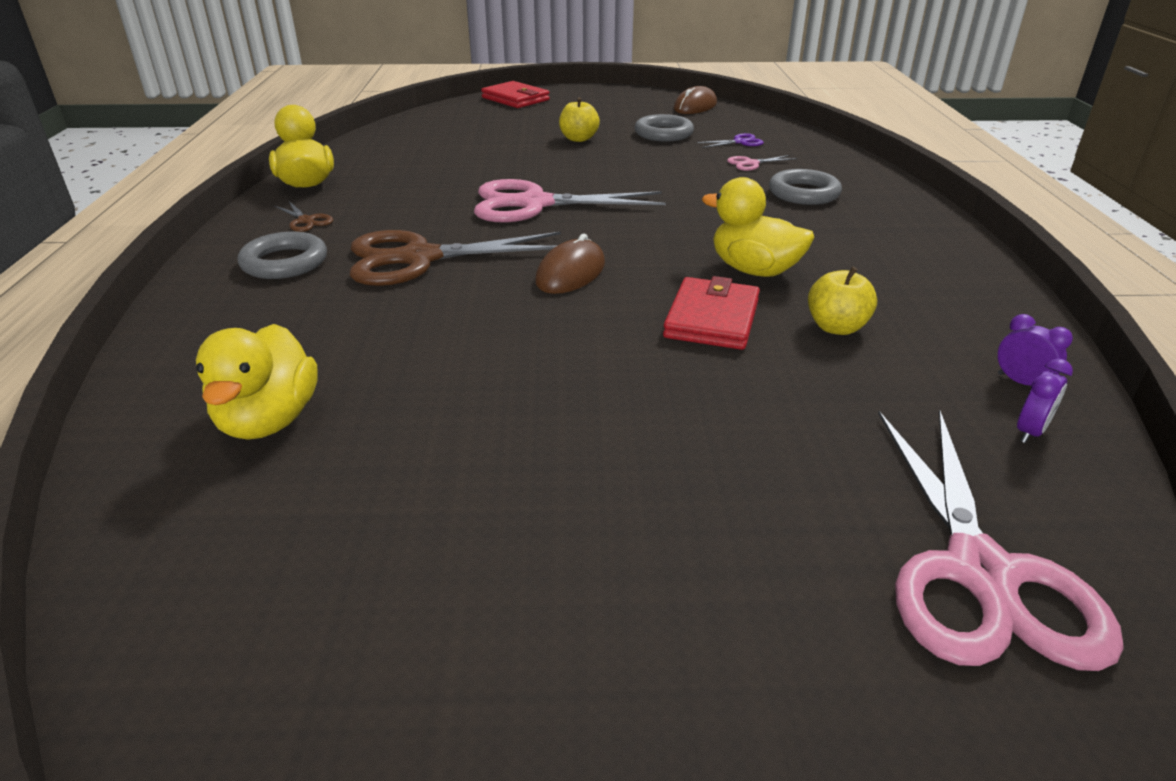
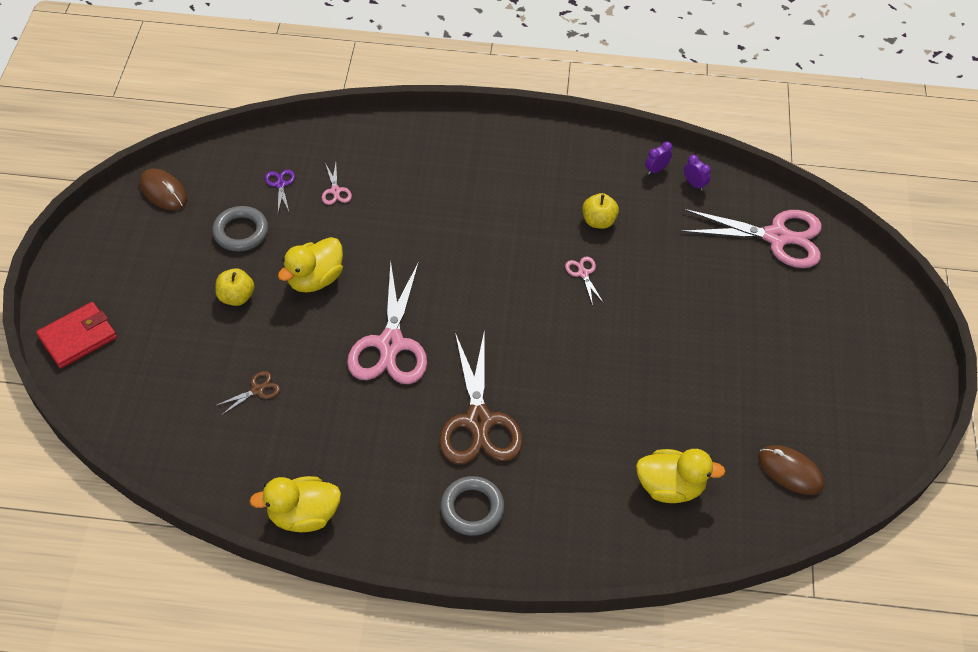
camera: 85 degrees left, 20 degrees up
(306, 221) = (393, 504): brown scissors -> brown scissors (257, 390)
(570, 273) = (514, 334): brown mouse -> brown mouse (790, 471)
(712, 319) = (583, 273): red wallet -> pink scissors
(754, 270) = (525, 238): yellow duck -> yellow duck (315, 279)
(803, 193) = (405, 177): grey ring -> none

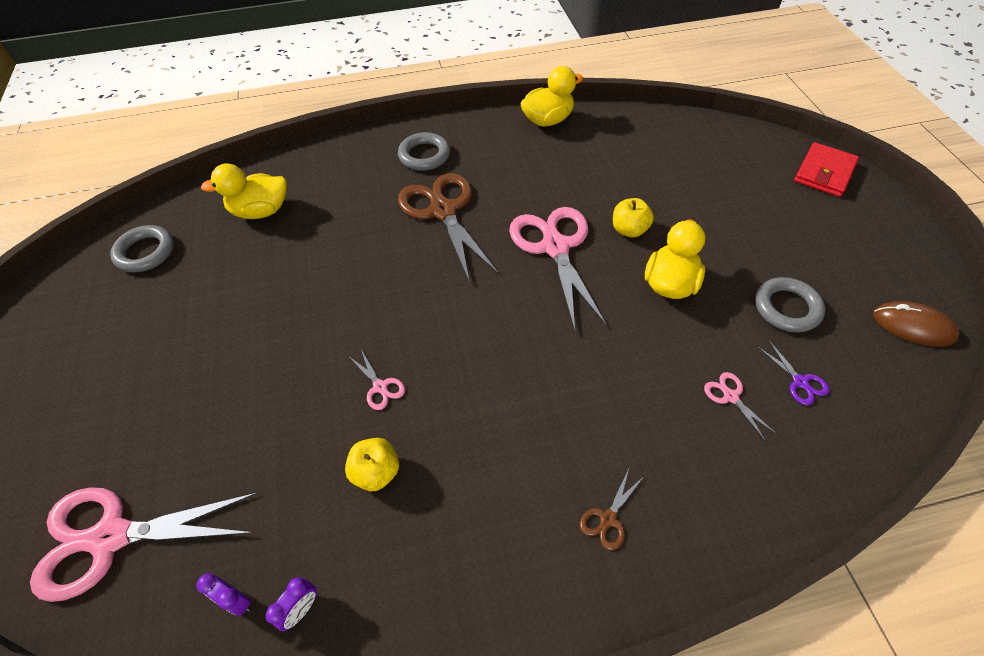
camera: 165 degrees right, 0 degrees up
(236, 297) = (728, 244): yellow apple -> yellow apple (629, 230)
(257, 390) = (644, 180): brown scissors -> brown scissors (608, 518)
(790, 471) = (145, 252): brown mouse -> grey ring

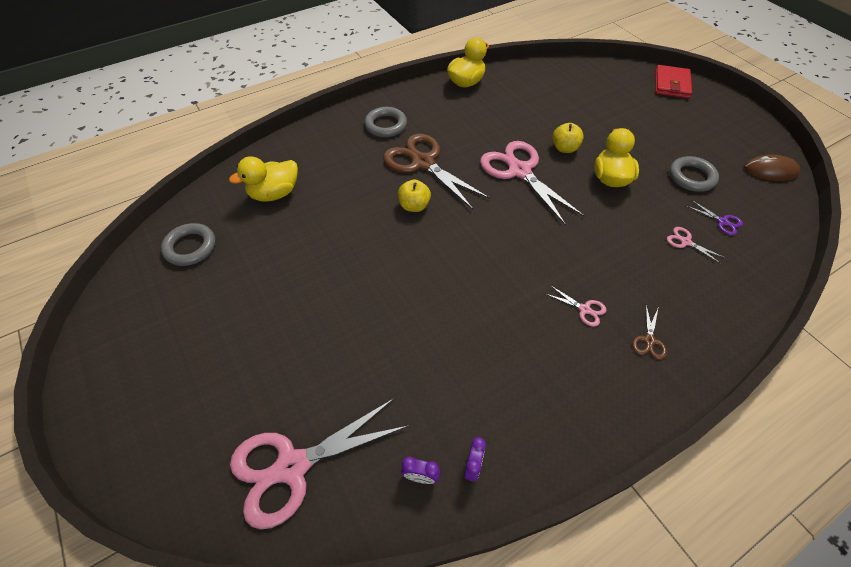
camera: 20 degrees left, 0 degrees up
(376, 472) = (475, 357): yellow apple -> yellow apple (414, 206)
(380, 387) = (445, 298): pink scissors -> pink scissors (584, 309)

